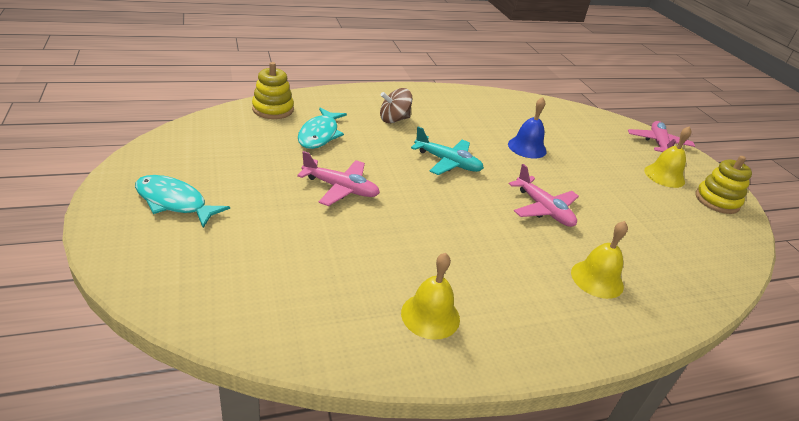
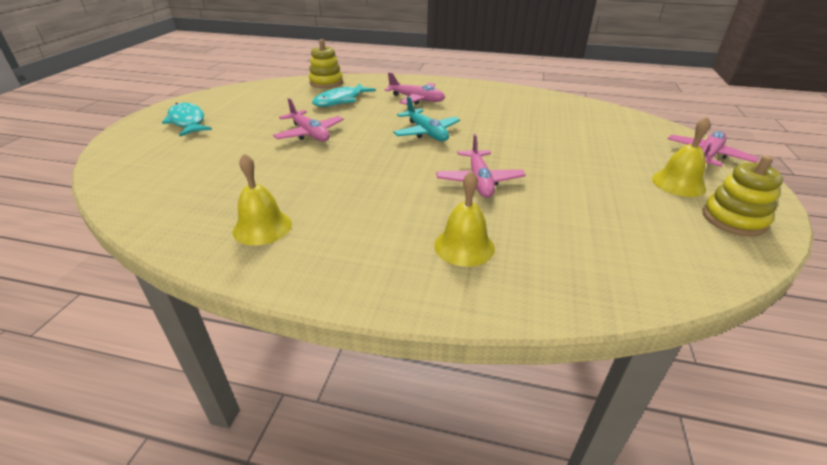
camera: 35 degrees right, 0 degrees up
(394, 119) = (416, 99): brown spinning top -> pink plane
(527, 147) = (525, 134): blue bell -> none

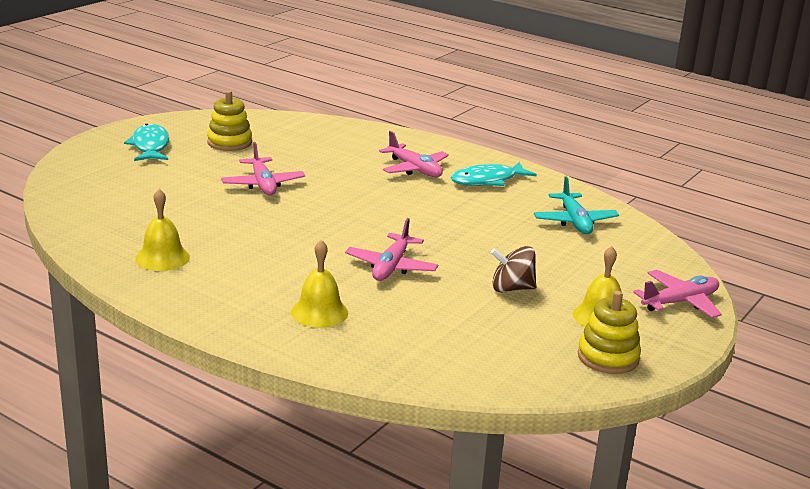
camera: 20 degrees right, 10 degrees down
(326, 82) = (327, 127): yellow stacking toy -> yellow stacking toy (229, 142)
(340, 100) = (325, 153): turquoise fish -> turquoise fish (487, 180)
(426, 132) = (387, 209): turquoise plane -> turquoise plane (574, 221)
(589, 176) = (511, 288): none -> brown spinning top

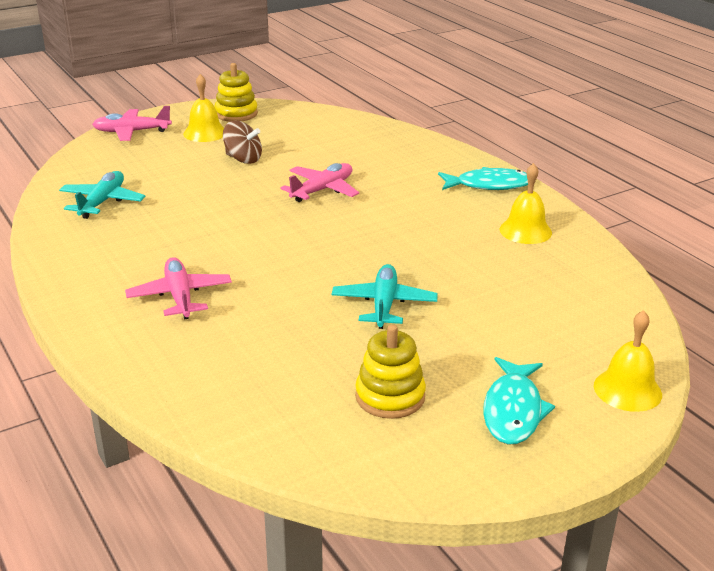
camera: 155 degrees left, 5 degrees up
(263, 184) = (384, 304): pink plane -> turquoise plane
(319, 312) = (409, 167): yellow bell -> yellow bell (627, 390)
(487, 180) = (116, 264): turquoise fish -> turquoise fish (489, 185)

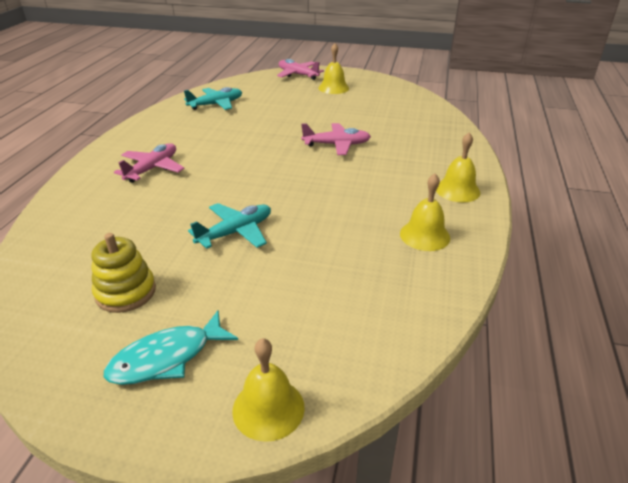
camera: 45 degrees right, 5 degrees up
(236, 114) = (371, 83): yellow stacking toy -> none
(243, 159) = (326, 109): brown spinning top -> none
(489, 185) = (457, 190): turquoise fish -> yellow bell

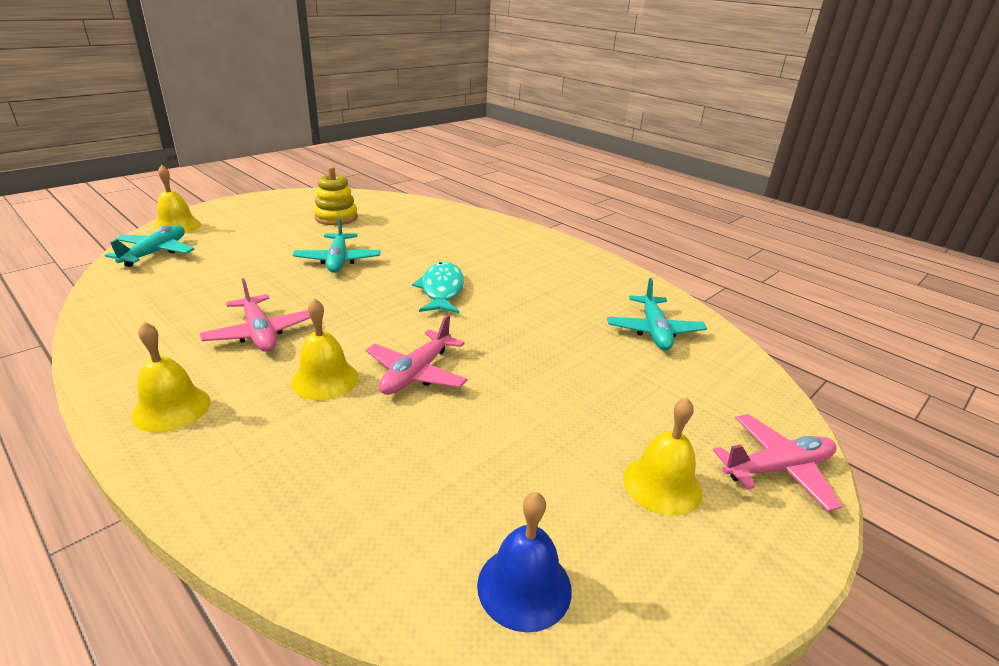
camera: 120 degrees right, 5 degrees down
(152, 169) = (499, 256): pink plane -> pink plane (259, 333)
(167, 357) = (261, 216): turquoise fish -> turquoise fish (442, 290)
(345, 356) = (155, 253): none -> turquoise plane
(406, 97) = (524, 586): none -> blue bell
(424, 235) = (166, 336): yellow bell -> yellow bell (325, 379)

